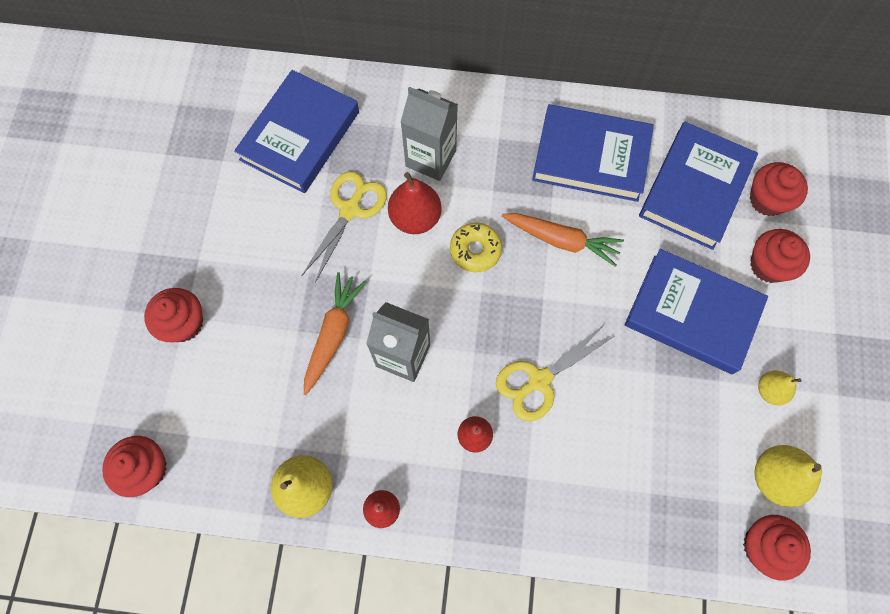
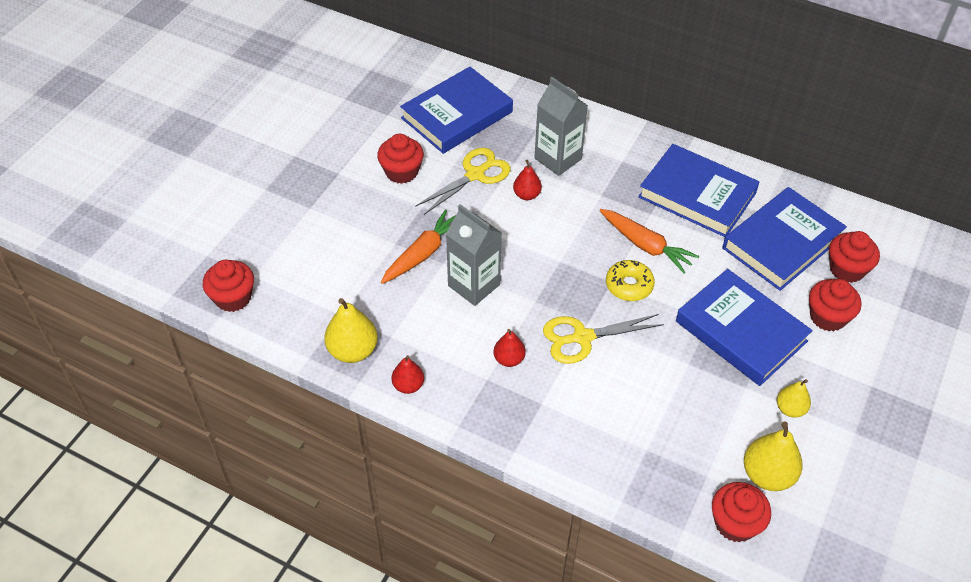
camera: 20 degrees right, 20 degrees down
(183, 323) = (307, 211): red cupcake -> red cupcake (401, 172)
(415, 218) = (527, 195): red pear -> red pear, size x0.61
(475, 250) = (567, 231): yellow donut -> yellow donut (629, 285)

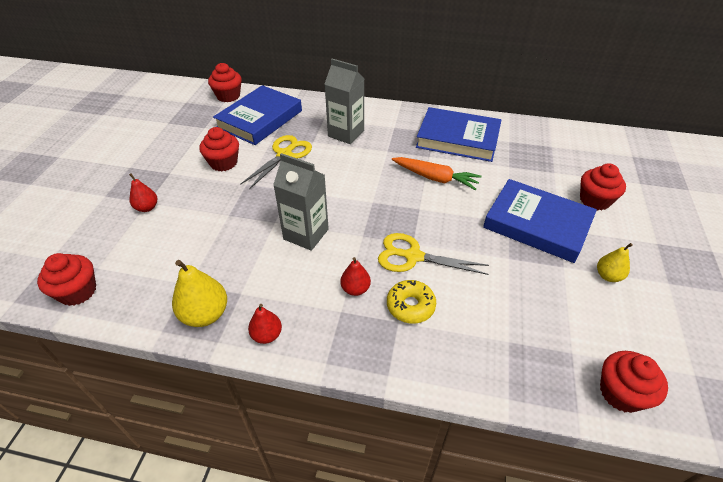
camera: 15 degrees left, 5 degrees down
(423, 253) = (255, 218): orange carrot -> none
(527, 195) = (330, 161): red pear -> red pear (147, 207)
(582, 337) = (413, 256): yellow scissors -> yellow scissors turned 45 degrees clockwise
(629, 285) = (434, 208): yellow donut -> yellow donut (410, 306)
(767, 475) = (622, 338): yellow pear -> none
(782, 243) = (533, 158): blue book -> none
(847, 269) = (588, 166): red cupcake -> red cupcake (228, 96)

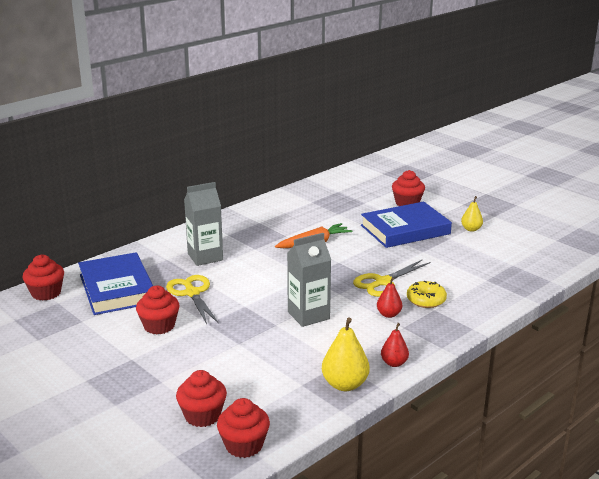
camera: 55 degrees left, 20 degrees down
(147, 207) = (170, 383): red pear -> none
(458, 139) = (281, 217): blue book -> none
(621, 393) = (549, 264): red cupcake -> red cupcake (202, 415)

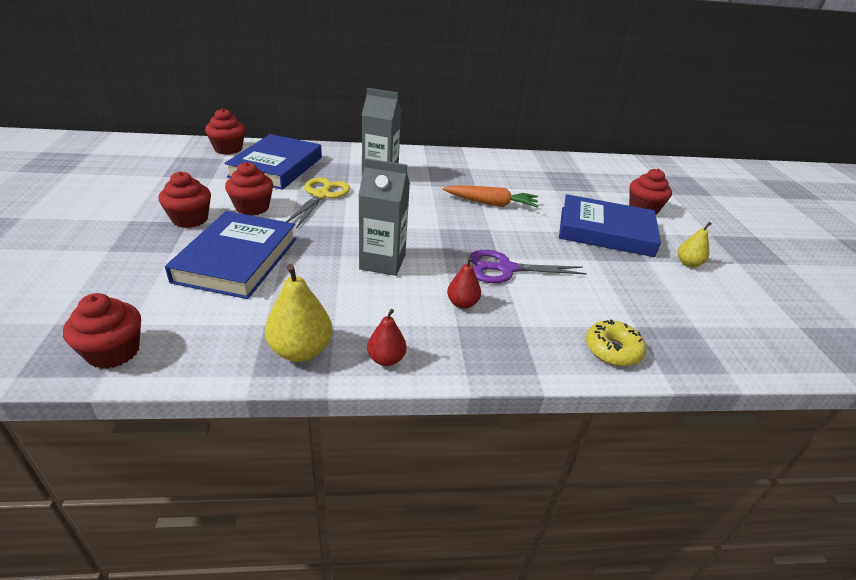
camera: 35 degrees right, 10 degrees up
(202, 415) = (140, 300): red cupcake -> red cupcake (190, 219)
(216, 362) = (237, 259): none -> blue book
(383, 282) = (505, 269): yellow scissors -> purple scissors
(426, 300) = (526, 310): yellow donut -> yellow donut (612, 350)

